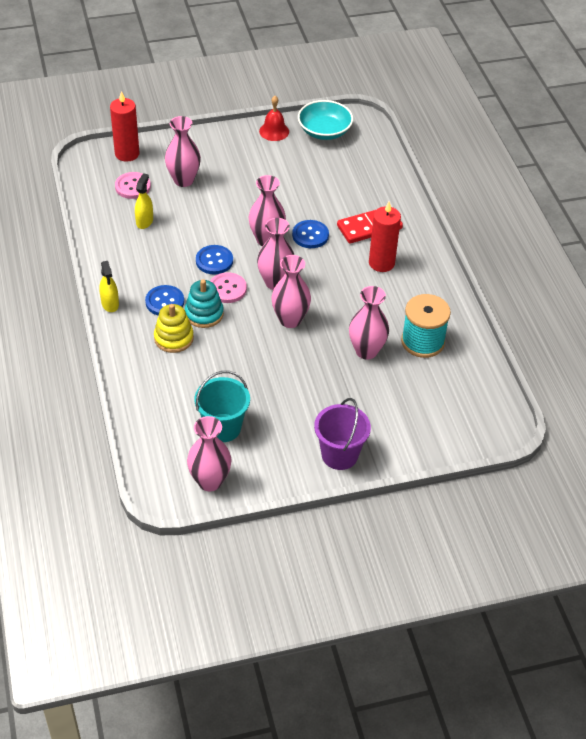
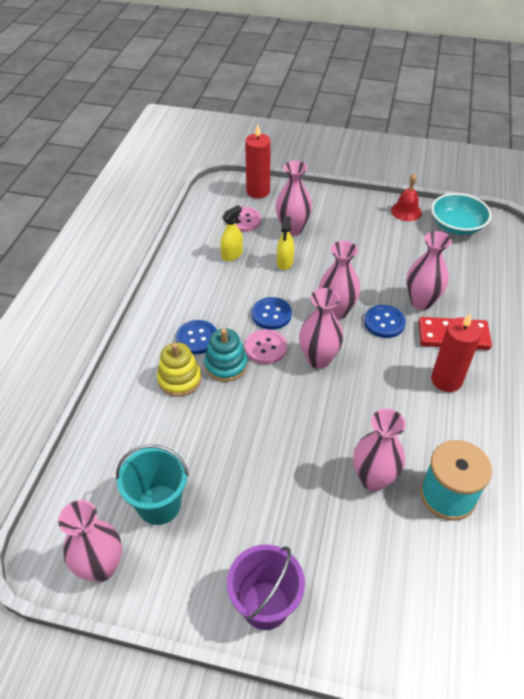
camera: 30 degrees right, 0 degrees up
(110, 304) = (146, 321): yellow spray bottle -> yellow spray bottle (285, 262)
(290, 320) = (309, 406): pink vase -> pink vase (421, 302)

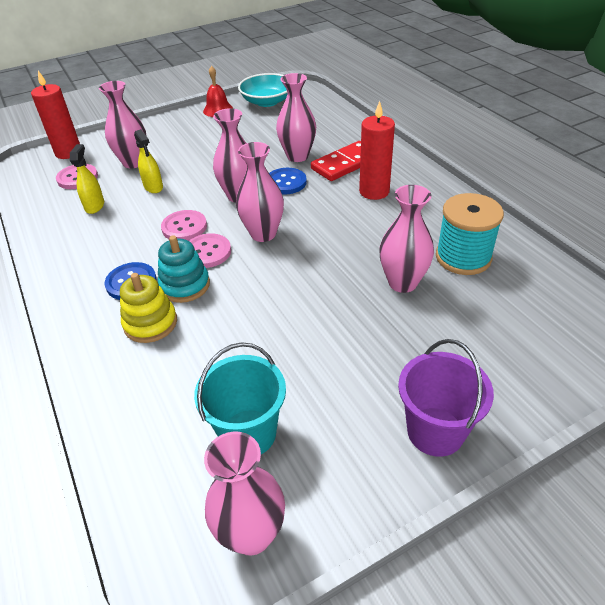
camera: 40 degrees left, 5 degrees down
(271, 314) = (184, 227): blue button -> pink button

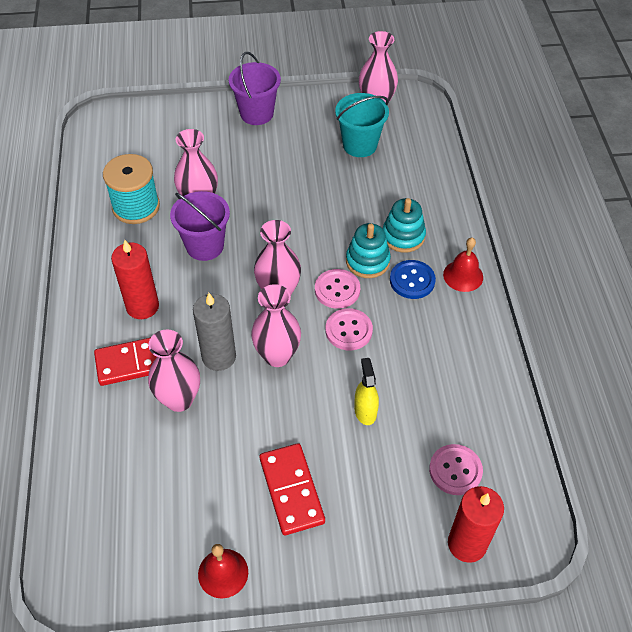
camera: 160 degrees left, 10 degrees up
(74, 304) = (463, 275): none -> red bell
(95, 206) = (437, 403): yellow spray bottle -> none
(133, 162) = (380, 475): pink vase -> none
(150, 323) = (403, 236): yellow stacking toy -> turquoise stacking toy
(192, 143) = (292, 490): none -> red domino
(267, 102) = (140, 563): turquoise bowl -> none
(286, 182) = (219, 357): blue button -> grey candle
(361, 247) = (205, 246): none -> purple bucket

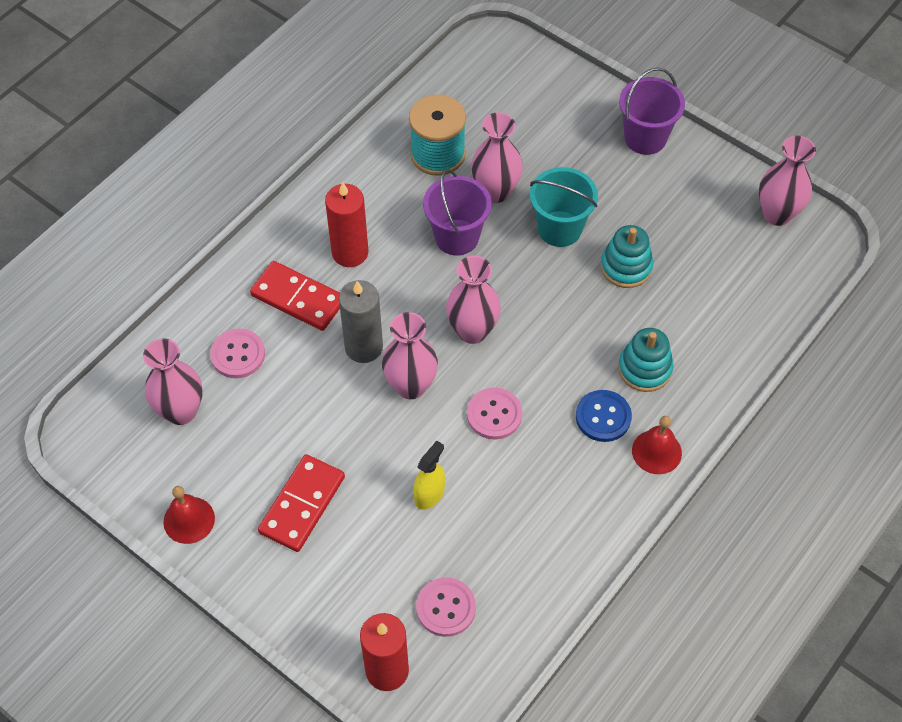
camera: 45 degrees right, 5 degrees up
(179, 399) = (296, 357): pink vase -> pink vase (181, 411)
(337, 290) = (525, 370): pink button -> pink button (238, 354)
(360, 145) = (710, 245): turquoise bucket -> turquoise bucket (559, 229)
(367, 261) = (583, 366): turquoise stacking toy -> turquoise stacking toy (626, 267)

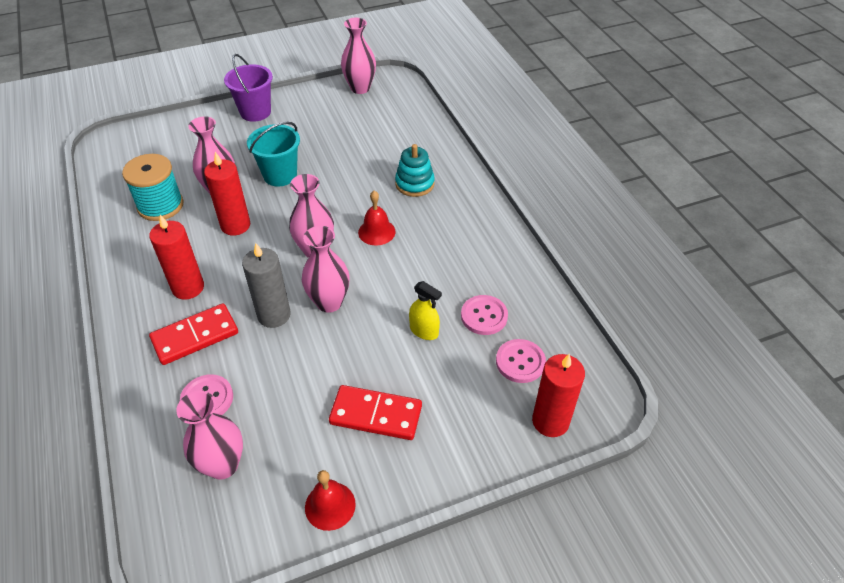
camera: 60 degrees left, 10 degrees down
(302, 505) = (376, 414): red domino -> red domino turned 45 degrees counterclockwise
(429, 494) = (424, 331): yellow spray bottle -> yellow spray bottle turned 150 degrees clockwise
(457, 237) = (235, 225): purple bucket -> red candle
(494, 414) = (389, 268): pink button -> pink button (484, 316)
(603, 417) = (433, 217): blue button -> none
(626, 267) = (336, 159): turquoise stacking toy -> none
(656, 451) = (476, 204): red bell -> red bell (376, 232)

